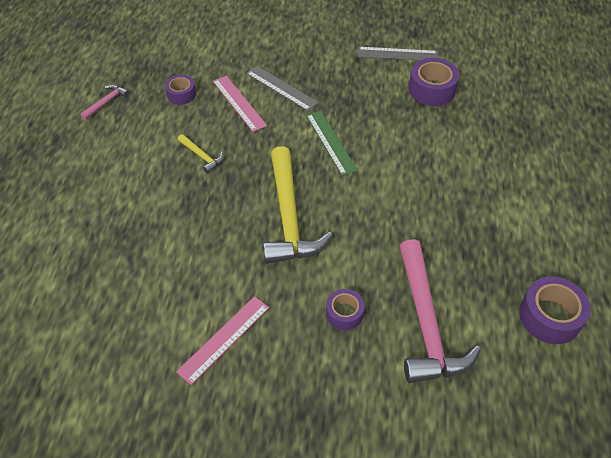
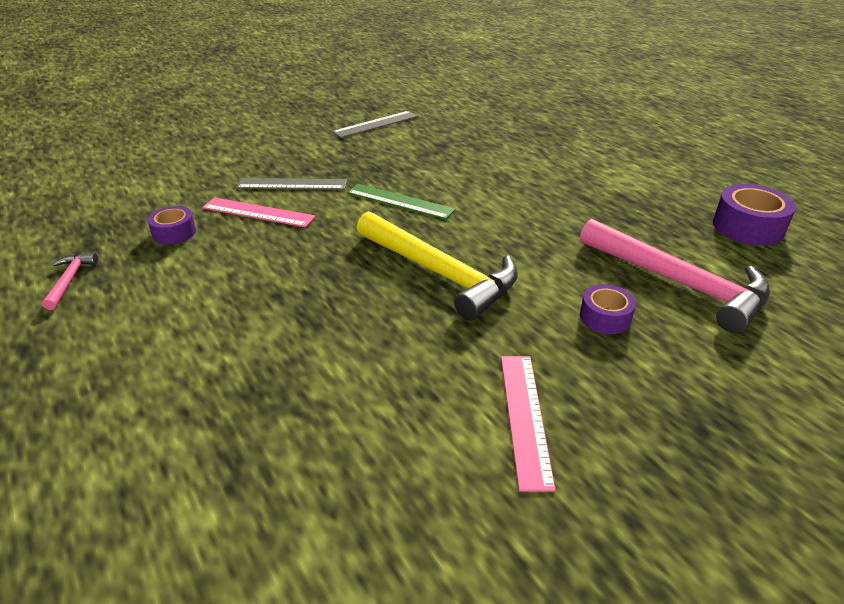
camera: 40 degrees left, 15 degrees down
(202, 156) = (270, 271): yellow hammer -> none
(431, 90) = (439, 134): purple tape -> none

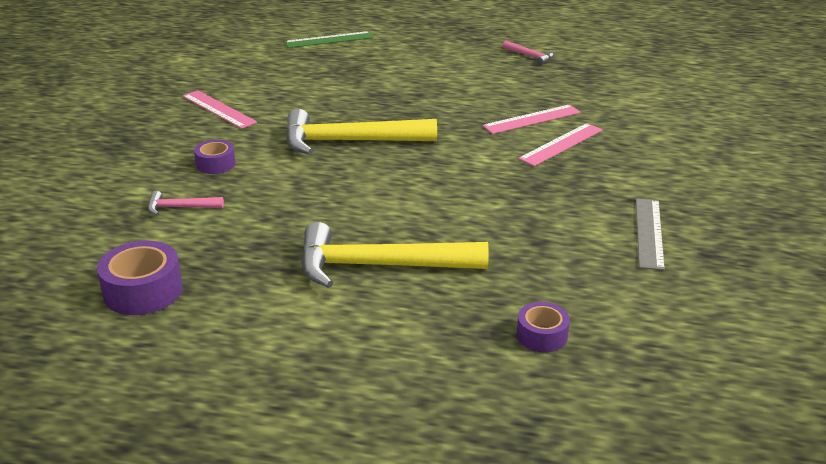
camera: 135 degrees right, 5 degrees down
(174, 233) = (545, 89): purple tape -> purple tape (542, 335)
(292, 184) = (561, 144): grey ruler -> pink ruler
(400, 201) = (461, 170): green ruler -> green ruler (329, 40)
(558, 173) = (380, 266): none -> yellow hammer
(678, 283) = (180, 207): pink hammer -> pink hammer, size x0.44

